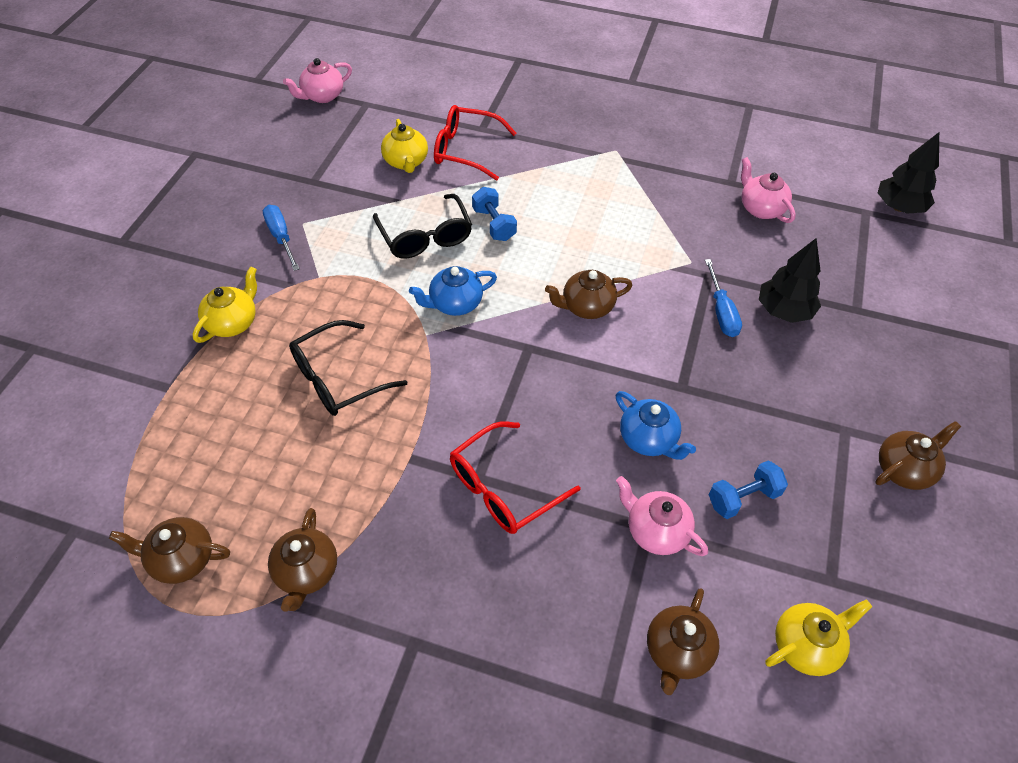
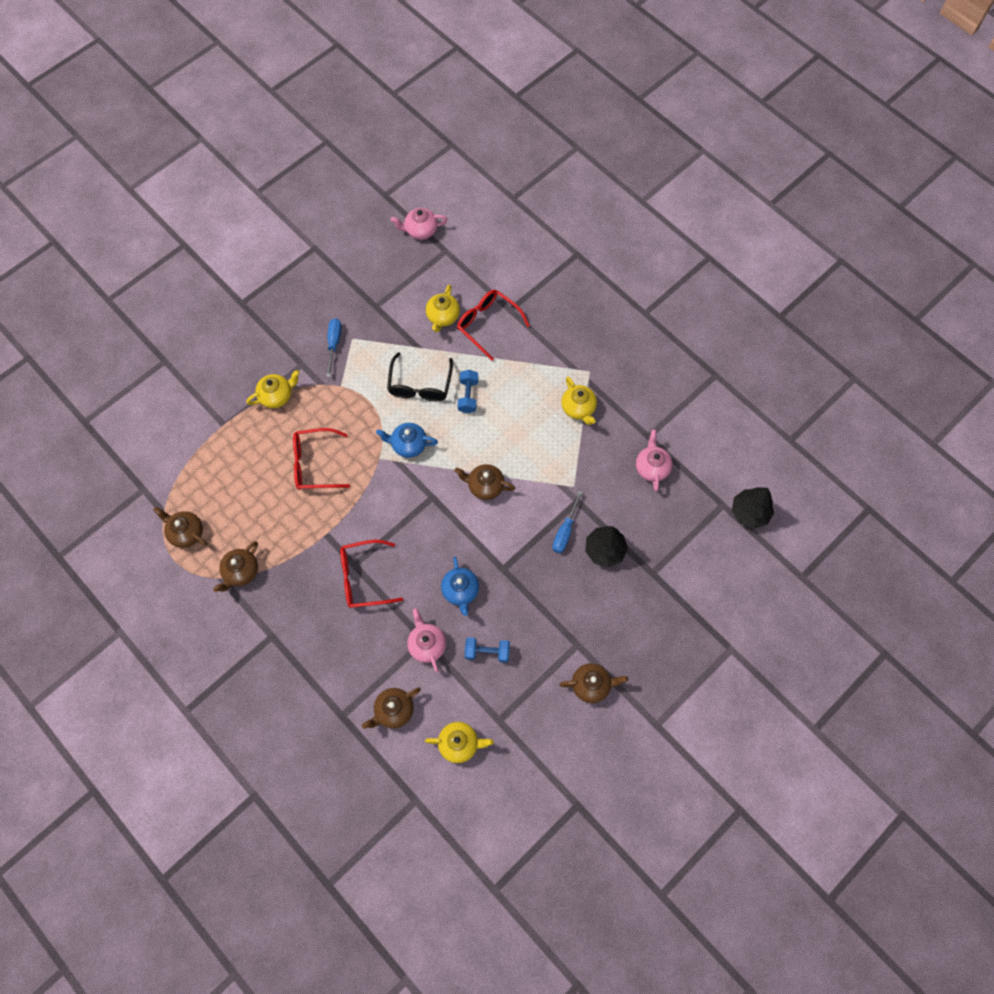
camera: 30 degrees right, 15 degrees up
(337, 379) = (314, 464): black glasses -> red glasses
(633, 187) = (578, 408): none -> yellow teapot

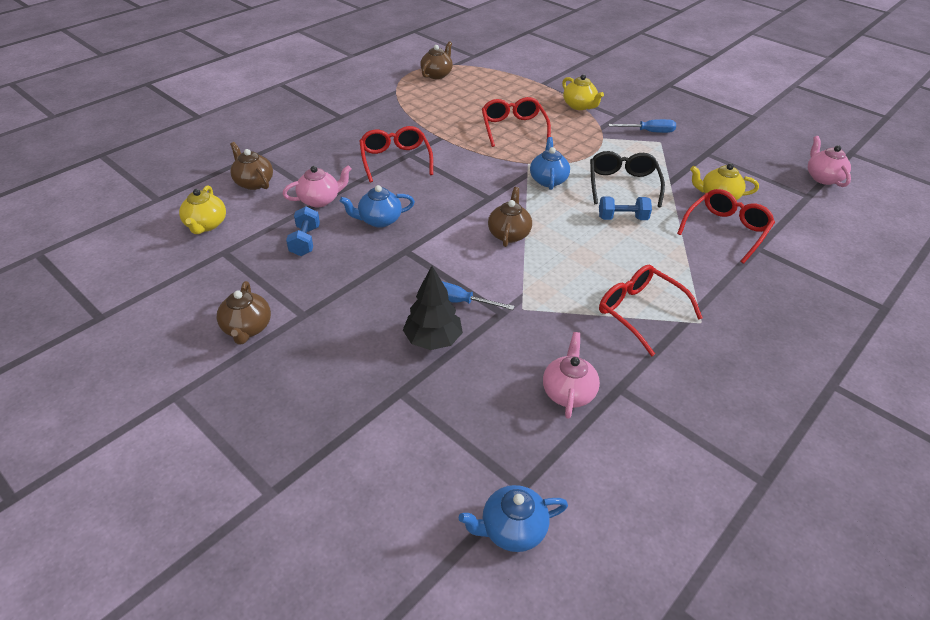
camera: 85 degrees right, 25 degrees down
(241, 572) = (402, 99): brown teapot -> none
(420, 385) = (622, 185): black glasses -> black glasses turned 90 degrees clockwise
(578, 408) = (639, 312): yellow teapot -> red glasses
(652, 467) = (568, 392): pink teapot -> pink teapot turned 75 degrees counterclockwise
(749, 512) = (512, 529): black tree -> blue teapot

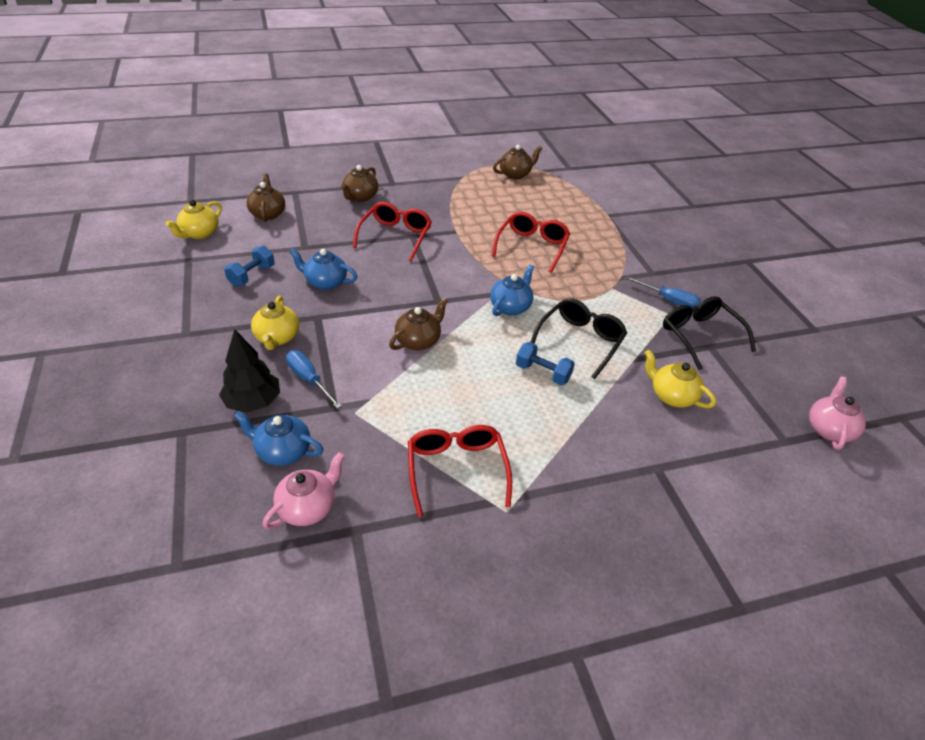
camera: 30 degrees right, 0 degrees up
(247, 328) = (138, 325): brown teapot -> brown teapot (360, 197)
(320, 200) = (299, 247): pink teapot -> none
(512, 529) = (130, 597): blue teapot -> blue teapot (283, 451)
(579, 106) = (622, 249): yellow teapot -> yellow teapot (277, 337)
(692, 149) = (699, 335): none -> black glasses
(726, 230) = (642, 433): red glasses -> none

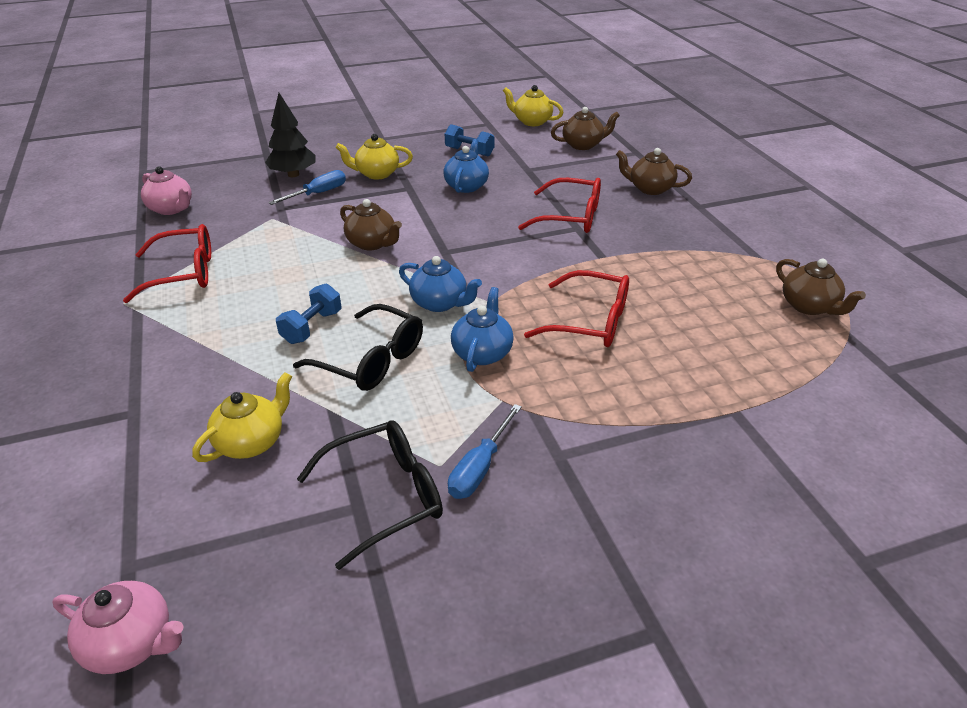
camera: 90 degrees right, 5 degrees down
(283, 451) = (234, 192): blue teapot -> blue teapot (482, 353)

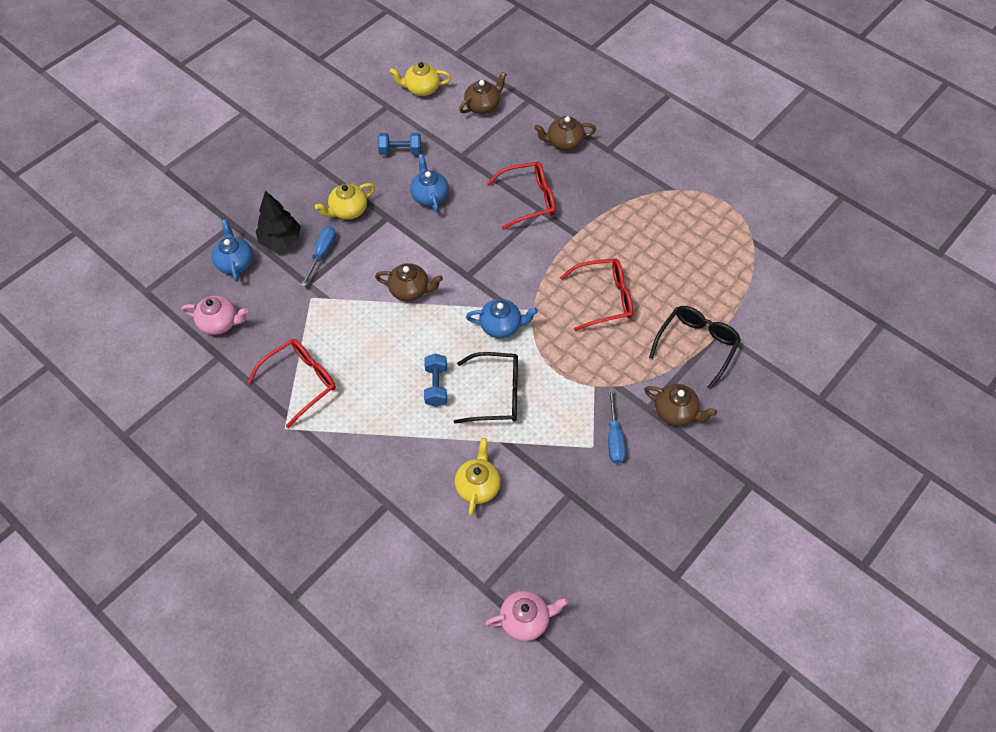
camera: 30 degrees left, 20 degrees up
(386, 496) = (579, 480): black glasses -> black glasses (697, 345)
(482, 353) = (558, 355): blue teapot -> blue teapot (235, 262)
(809, 306) = (721, 225): brown teapot -> brown teapot (676, 412)

